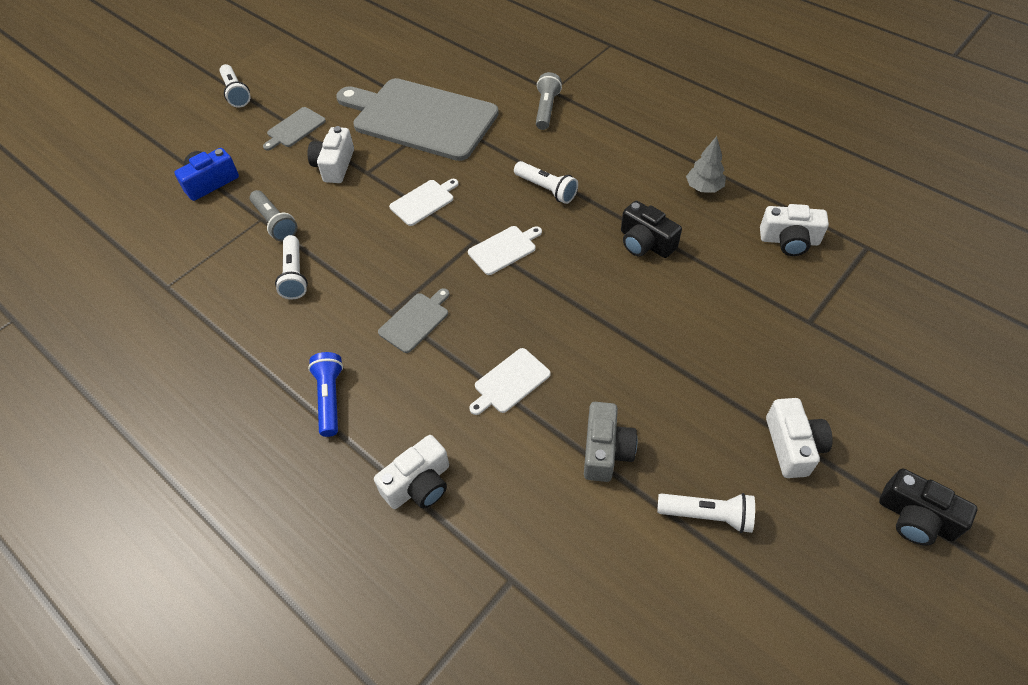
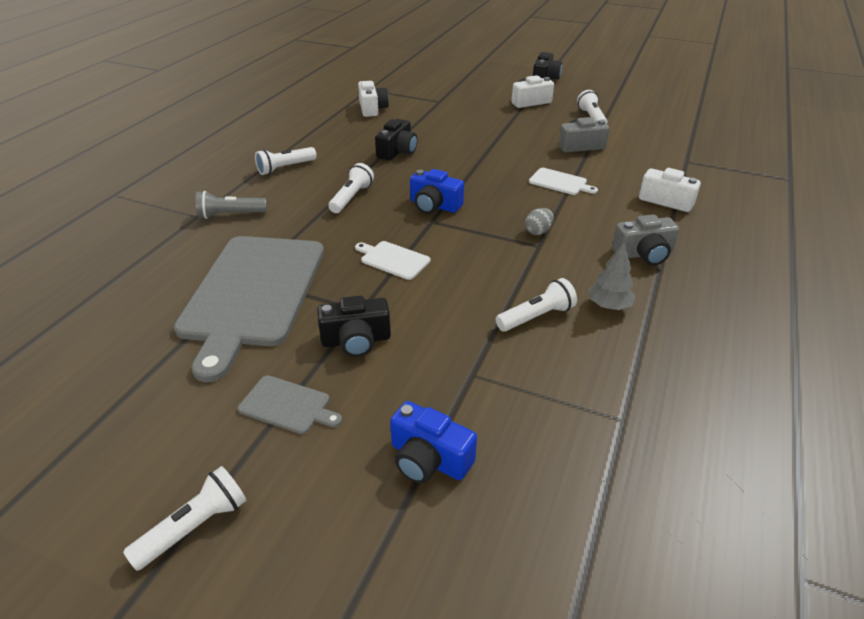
camera: 110 degrees left, 15 degrees down
(275, 223) = (472, 359): grey flashlight -> none
(330, 398) = (643, 254): blue flashlight -> grey camera
(334, 165) = (356, 340): white camera -> black camera
(415, 321) = (538, 231): grey cutting board -> grey egg
(504, 249) = (434, 205): white cutting board -> blue camera
(630, 148) = (285, 168): none -> white flashlight
(704, 188) = (328, 137): grey tree -> grey tree (609, 306)

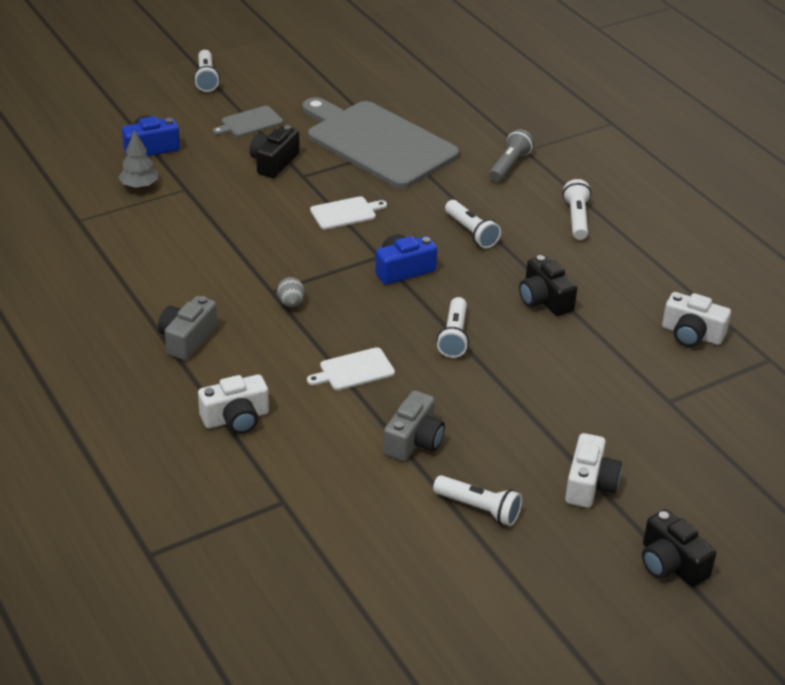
camera: 125 degrees right, 0 degrees up
(536, 317) = (197, 240): white flashlight -> white flashlight (454, 336)
(609, 306) = (161, 278): grey tree -> grey tree (139, 186)

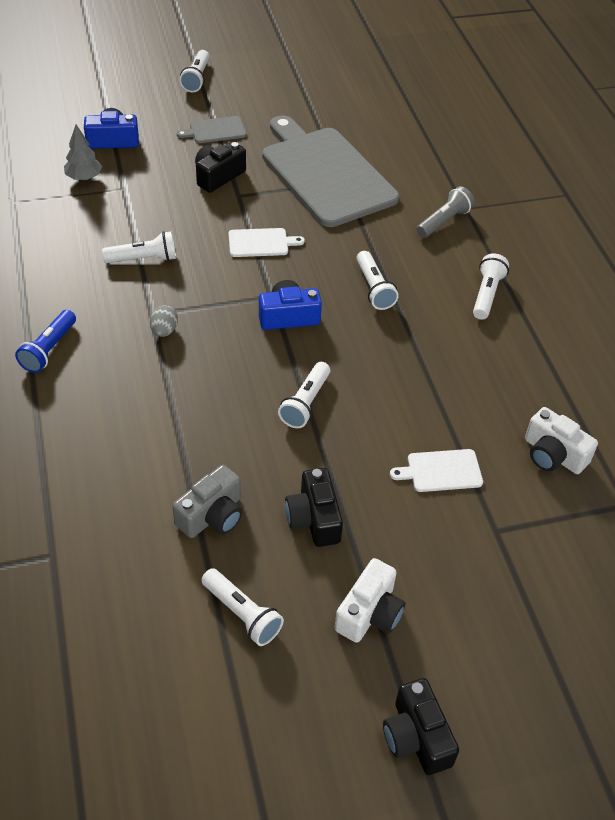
camera: 15 degrees right, 10 degrees up
(187, 339) = (49, 349): grey camera -> blue flashlight
(236, 418) = (52, 448): white camera -> none
(238, 246) = (143, 259): none -> white flashlight
(354, 370) = (190, 419): white cutting board -> white cutting board (441, 471)
(544, 299) = (415, 380): black camera -> black camera (314, 518)

